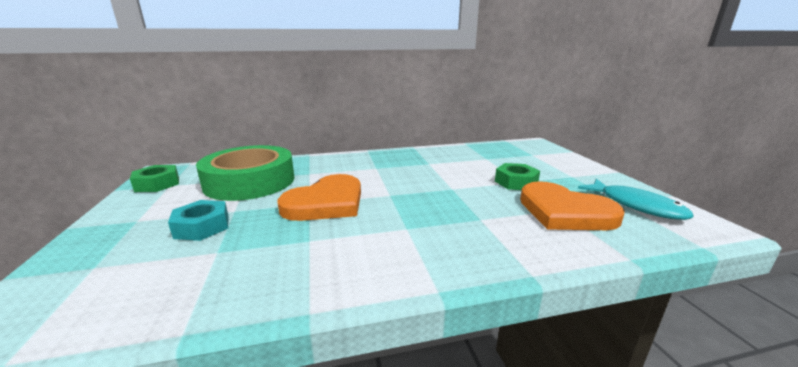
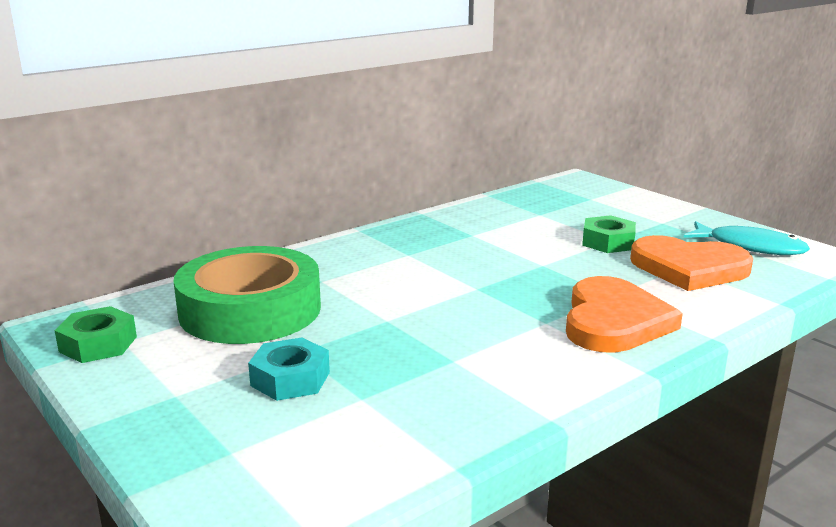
camera: 25 degrees left, 0 degrees up
(326, 202) = (409, 314): orange heart -> orange heart (614, 321)

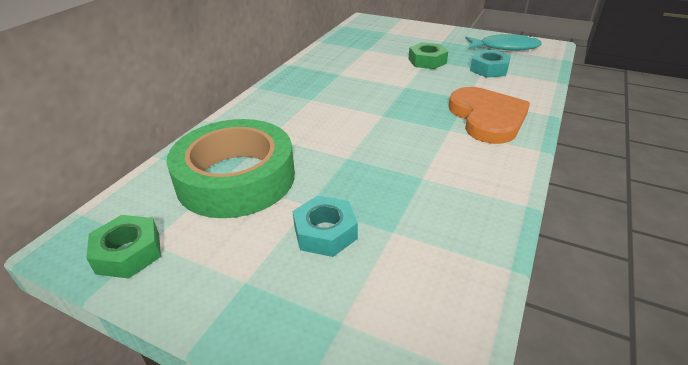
camera: 25 degrees left, 15 degrees up
(689, 268) = (489, 69): orange heart -> turquoise nut

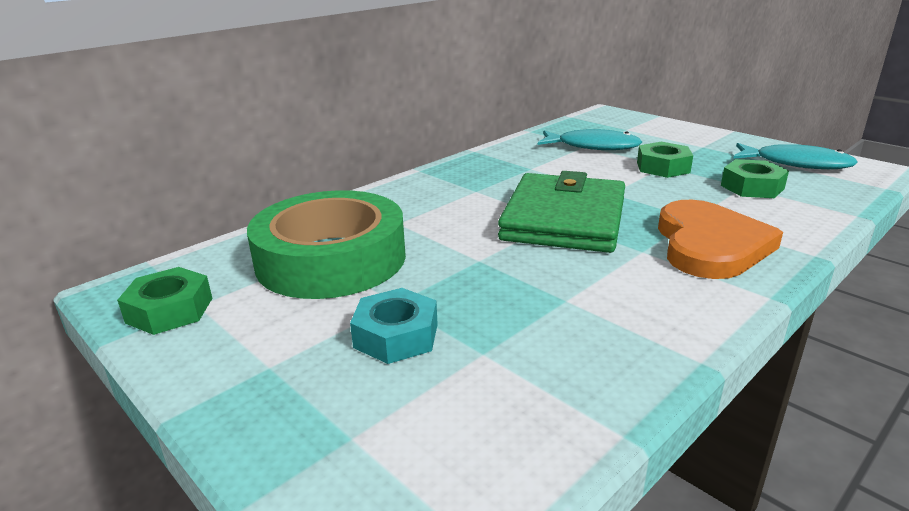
camera: 20 degrees right, 10 degrees down
(372, 50) = (593, 146): none -> turquoise fish
(386, 114) = (564, 219): none -> green wallet
(489, 69) = (752, 187): turquoise nut -> green nut

